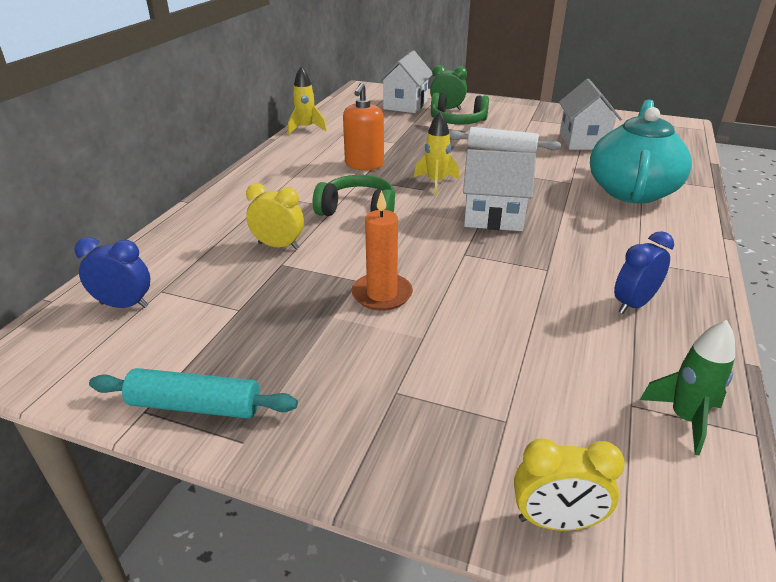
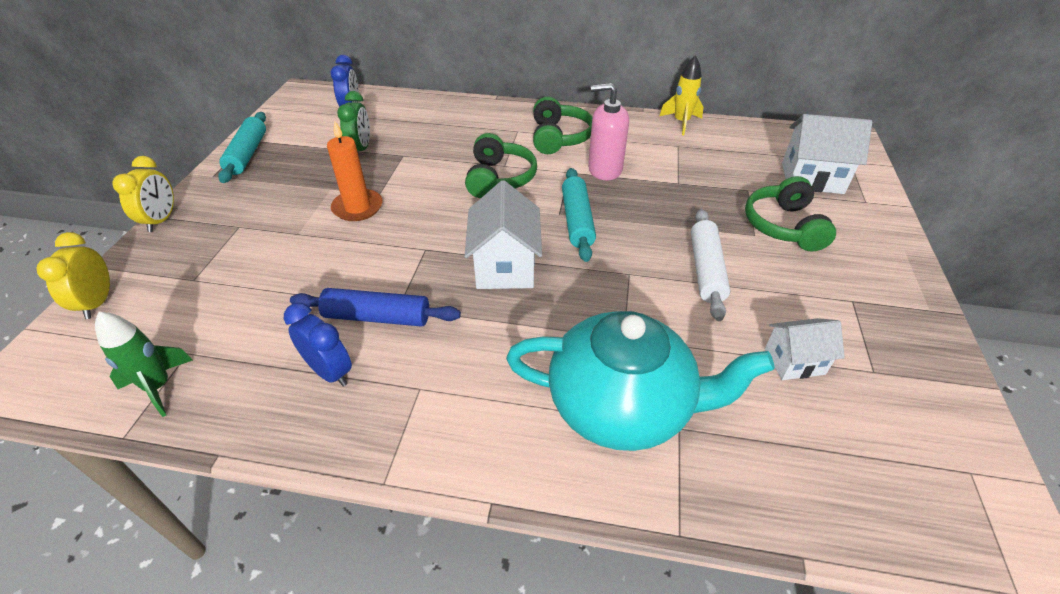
camera: 80 degrees right, 10 degrees up
(278, 246) = (430, 149): yellow clock -> yellow clock (161, 220)
(298, 177) = (559, 137): none -> green headphones
(364, 164) = (604, 169): orange soap dispenser -> pink soap dispenser
(436, 183) = (577, 220): yellow rocket -> turquoise rolling pin
(447, 109) = (826, 214): green clock -> green clock (361, 149)
(561, 280) = (377, 317): none -> blue rolling pin
(583, 141) = (794, 361): white house -> white house, size x0.62

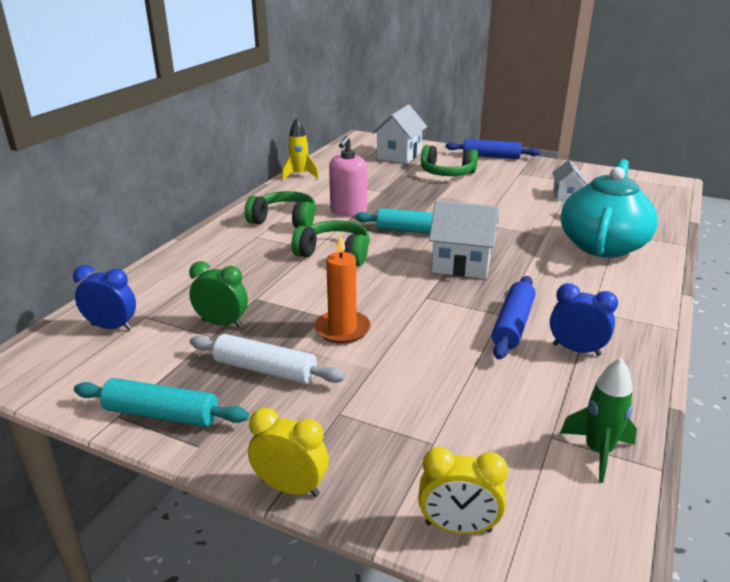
camera: 75 degrees left, 15 degrees down
(330, 372) = (576, 350): blue clock -> blue clock turned 60 degrees clockwise
(706, 270) = (484, 201): white rolling pin -> white rolling pin (265, 370)
(899, 264) = (491, 156): none -> blue rolling pin

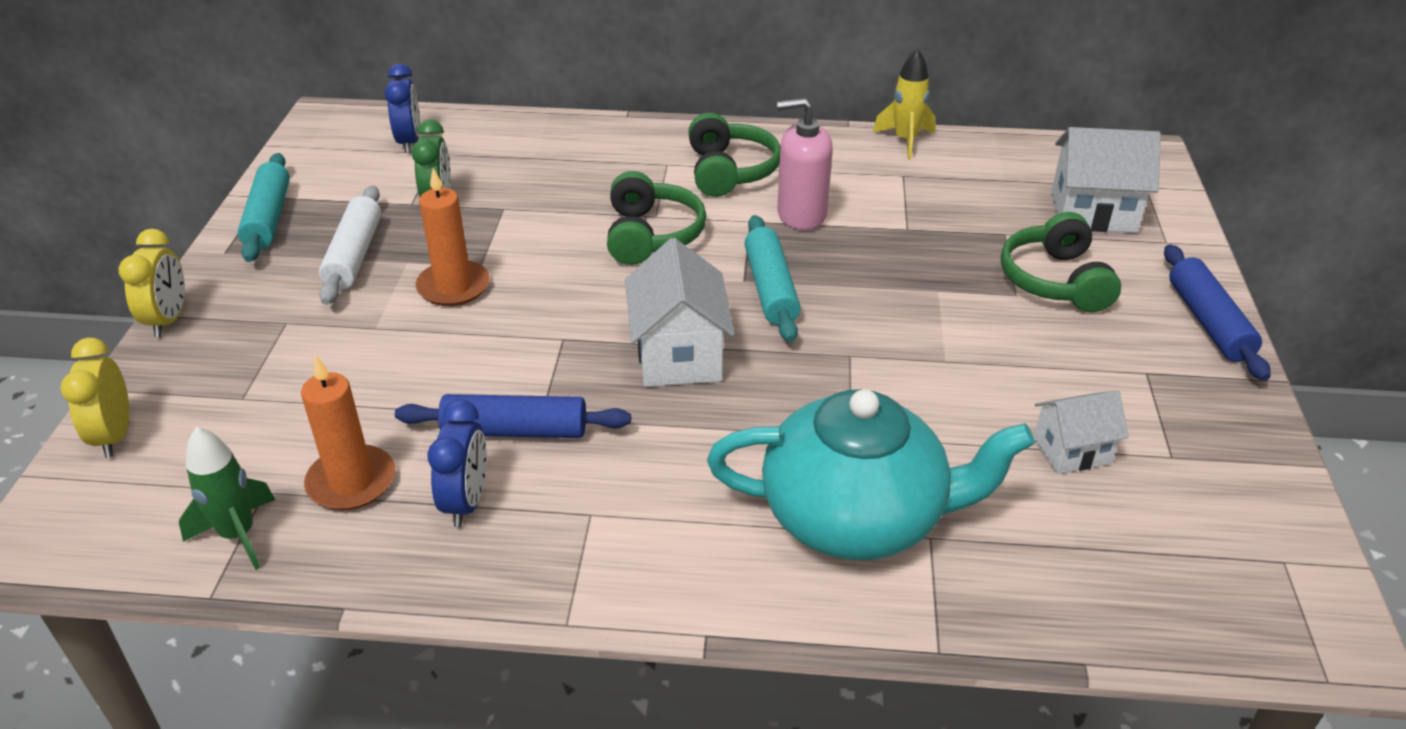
camera: 70 degrees right, 10 degrees up
(548, 394) = (351, 482): none -> orange candle

